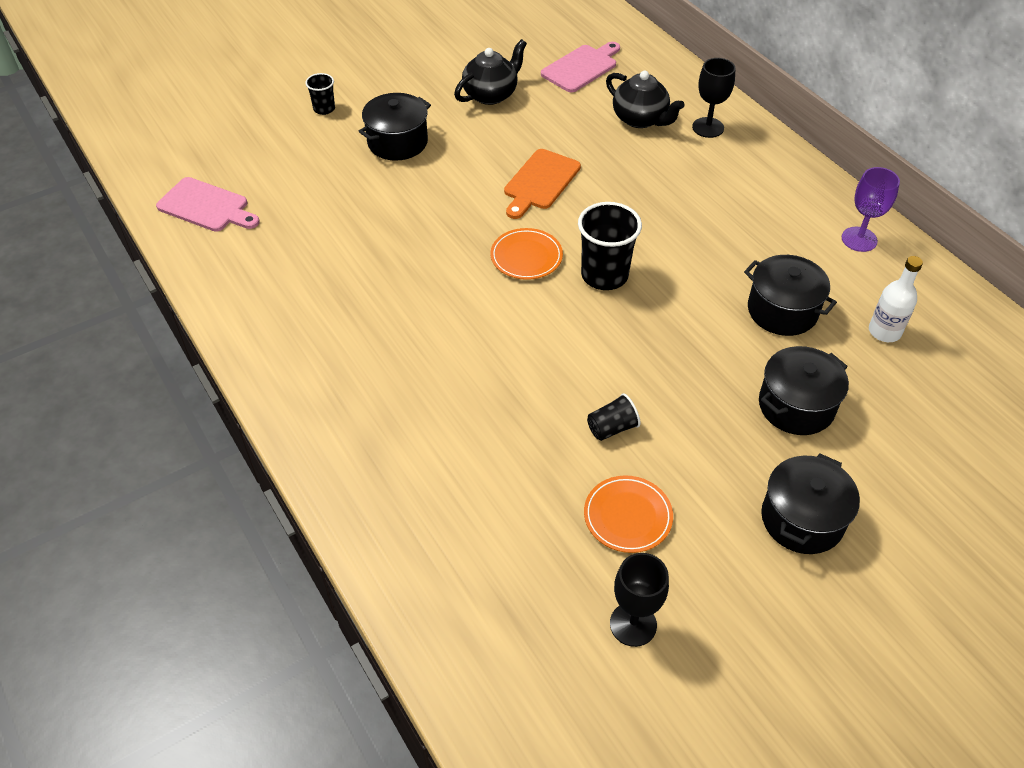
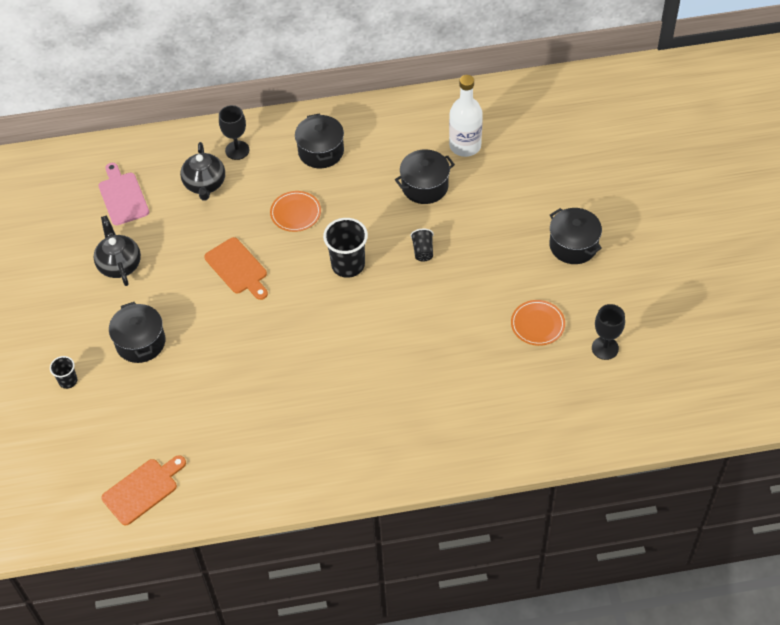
camera: 65 degrees left, 5 degrees up
(206, 206) = (143, 489): pink cutting board -> orange cutting board
(526, 257) = (308, 302): orange plate -> orange plate (295, 213)
(612, 428) = (473, 308): black cup -> black cup (423, 251)
(640, 119) = (205, 184): black teapot -> black teapot turned 105 degrees clockwise
(796, 406) = (498, 213): black pot -> black pot (321, 151)
(859, 239) = (386, 121): purple goblet -> none
(884, 331) = (465, 146): white bottle -> white bottle, size x1.51

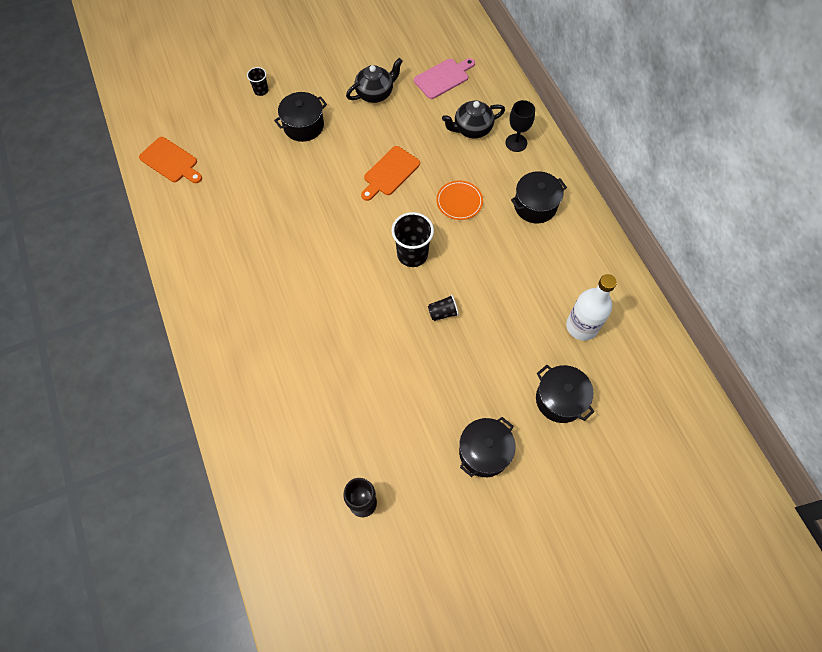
camera: 75 degrees right, 10 degrees up
(425, 186) = (520, 300): black pot -> black pot (560, 399)
(537, 324) = (379, 432): orange plate -> none

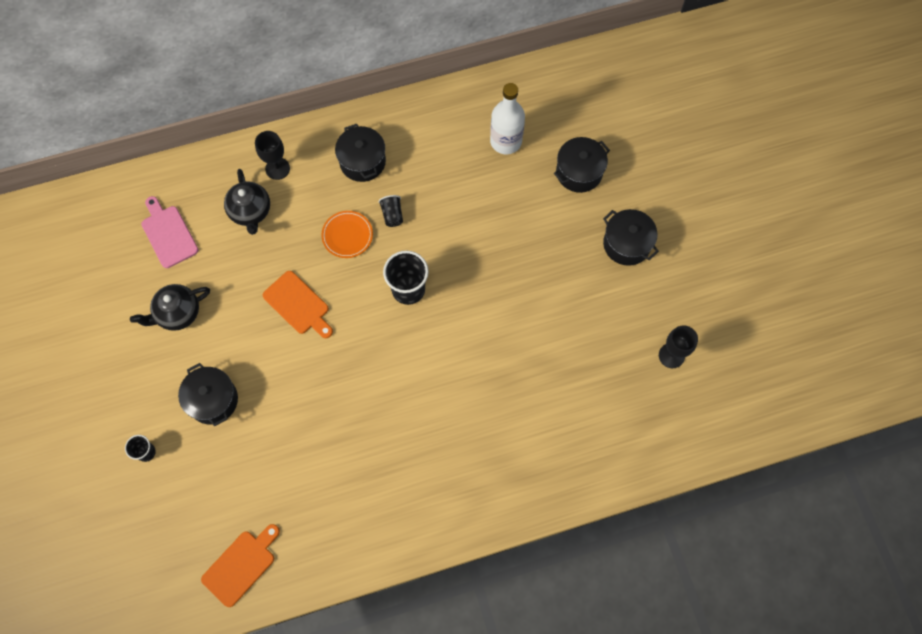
camera: 85 degrees left, 5 degrees up
(375, 93) = (177, 313): black teapot -> black teapot turned 90 degrees counterclockwise
(443, 313) = (480, 266): black cup -> black cup (392, 215)

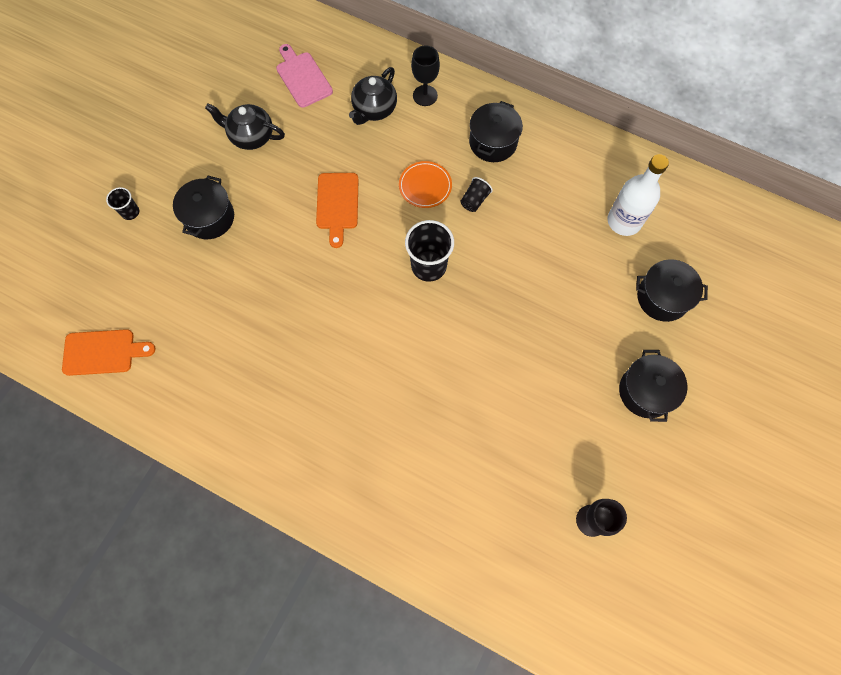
camera: 45 degrees right, 0 degrees up
(168, 234) = (303, 77): pink cutting board -> pink cutting board turned 45 degrees counterclockwise

